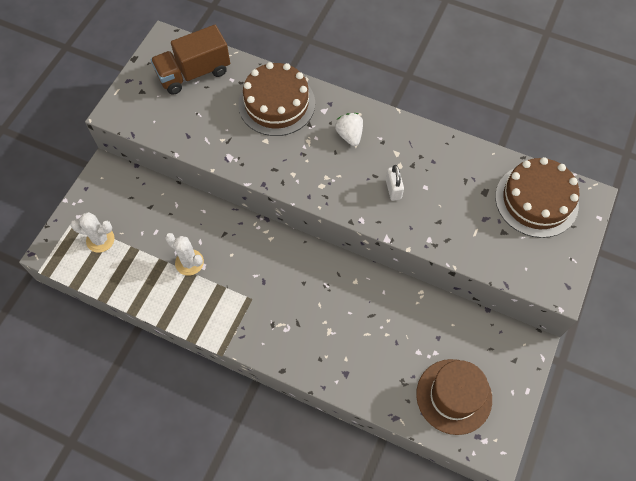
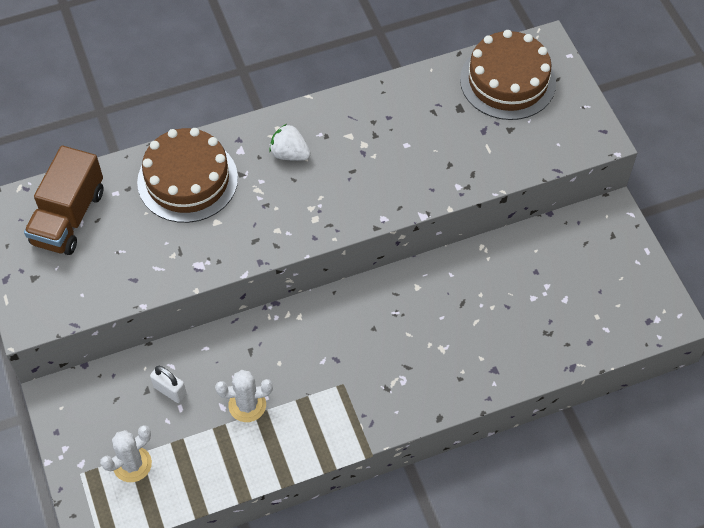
camera: 45 degrees left, 5 degrees down
(393, 189) = (381, 169): white padlock -> white padlock (170, 390)
(454, 396) = (598, 307): brown hat -> none

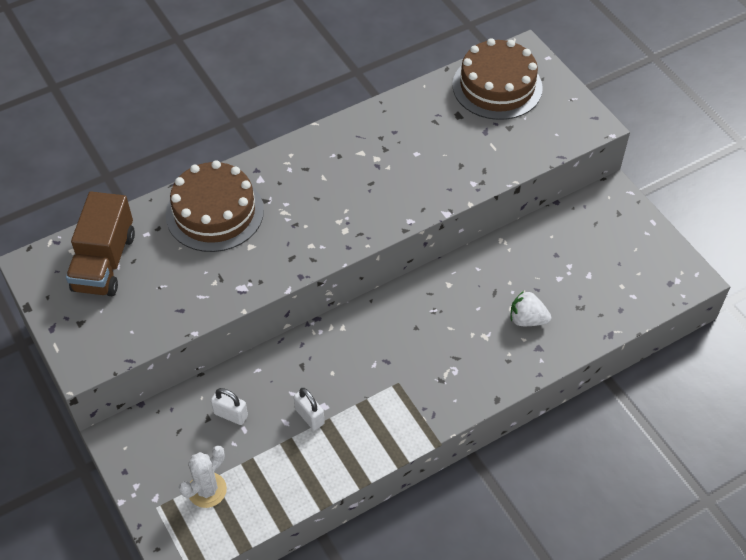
camera: 10 degrees left, 5 degrees down
(247, 405) = (309, 416): white cactus -> white padlock
(289, 154) = (308, 176): white strawberry -> white strawberry (527, 319)

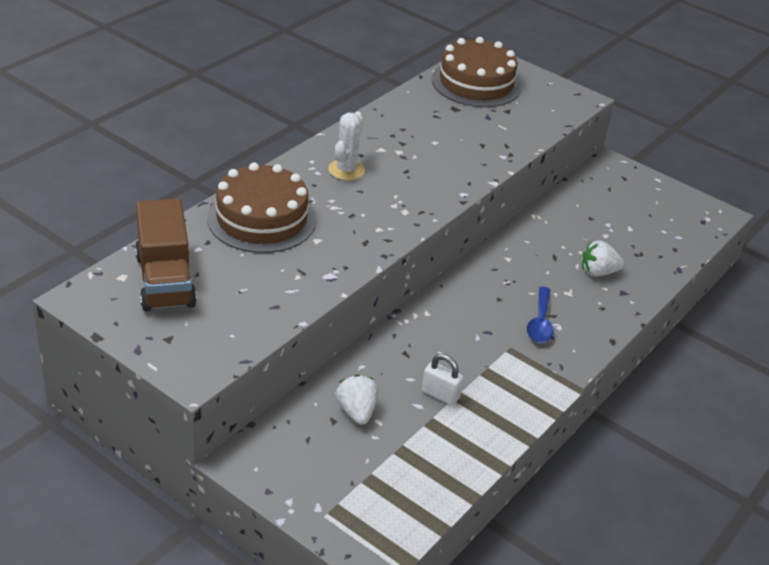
camera: 25 degrees left, 15 degrees down
(207, 490) = (371, 486): white cactus -> white cactus (346, 170)
(231, 414) = (356, 411): white padlock -> white strawberry
(440, 363) = (540, 322): none -> blue spoon

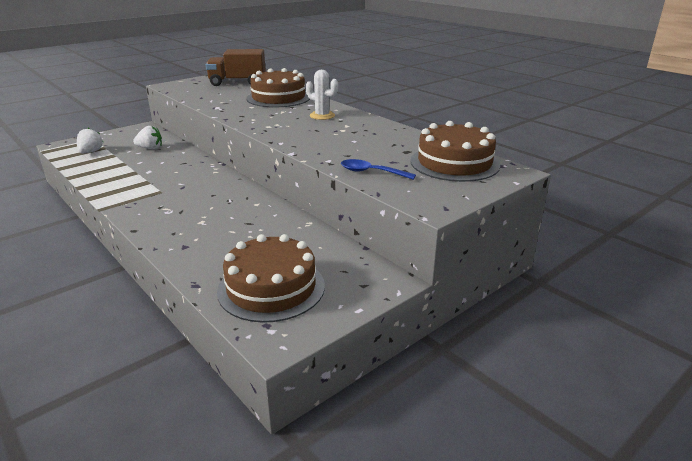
camera: 105 degrees right, 10 degrees down
(440, 395) = (141, 168): white padlock -> none
(540, 322) = (176, 205): blue spoon -> blue spoon (371, 172)
(598, 272) = (217, 239): white strawberry -> white strawberry (91, 152)
(657, 225) = (271, 288): none -> brown cake

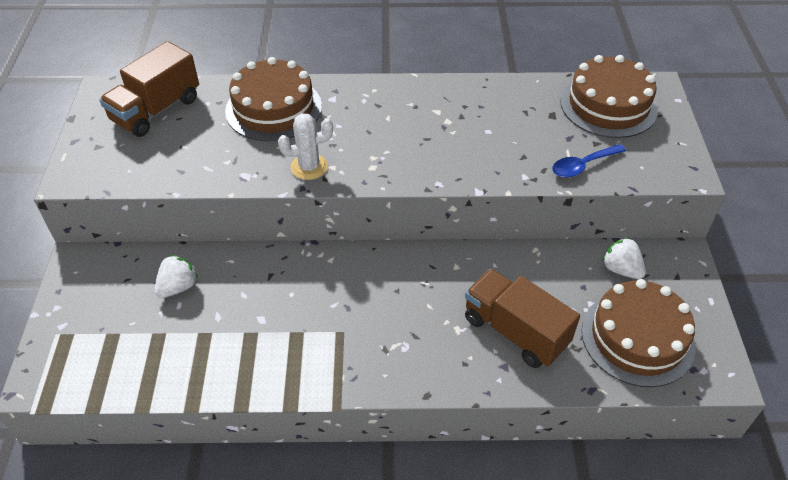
camera: 50 degrees left, 20 degrees up
(91, 152) = (115, 355): white strawberry -> white strawberry (621, 269)
(221, 240) = (515, 331): none -> brown truck
(322, 116) = (385, 111): white cactus -> white cactus (309, 167)

